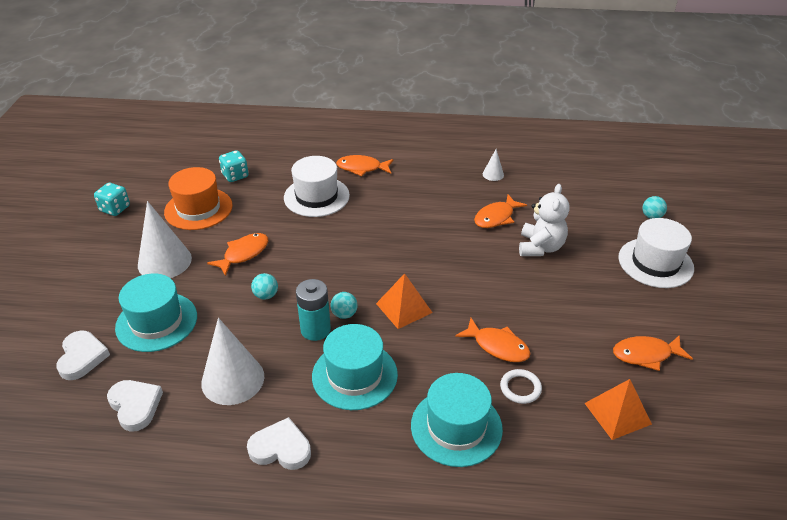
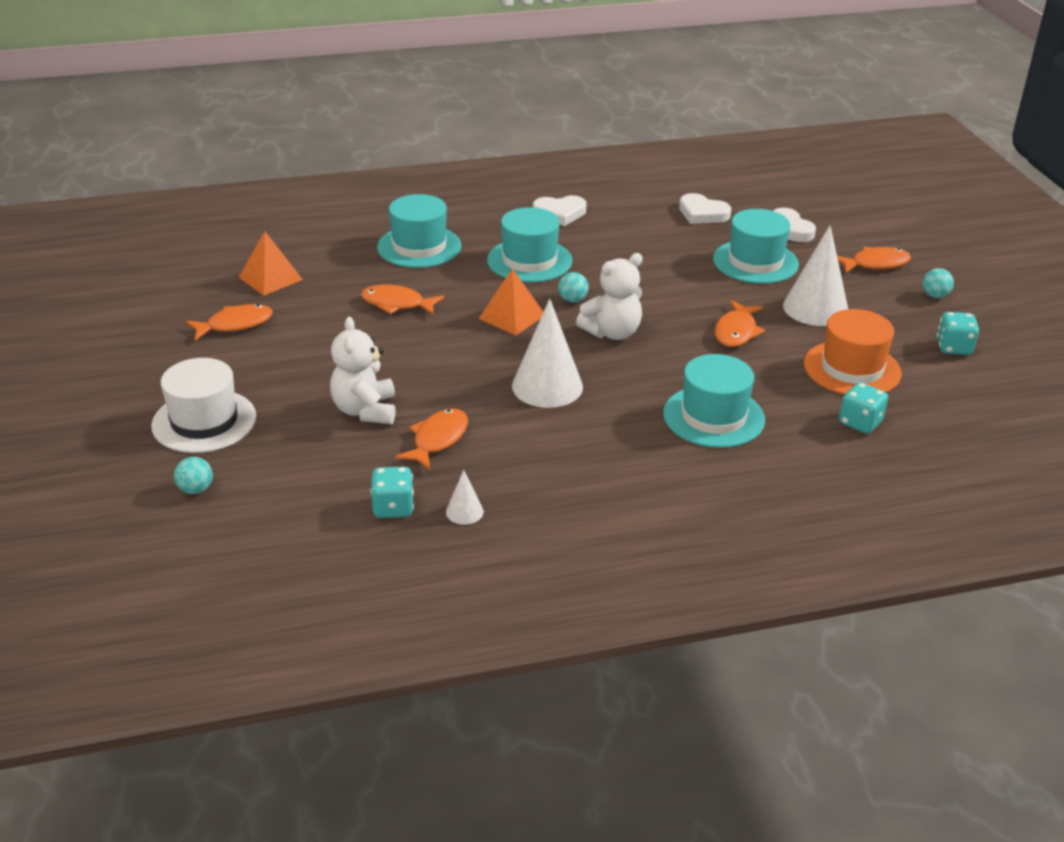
camera: 160 degrees right, 5 degrees down
(233, 379) = (638, 240): white cone -> white cone (547, 386)
(266, 295) = (670, 300): turquoise ball -> turquoise ball (935, 296)
(315, 330) = (592, 283): turquoise battery -> none
(316, 196) = (713, 416): white hat -> turquoise hat
(334, 273) = (612, 333): none -> white teddy bear
(362, 168) = (684, 476): orange fish -> orange fish (875, 264)
(520, 388) = (366, 279): white ring -> none
(532, 184) = (393, 508): none -> turquoise dice

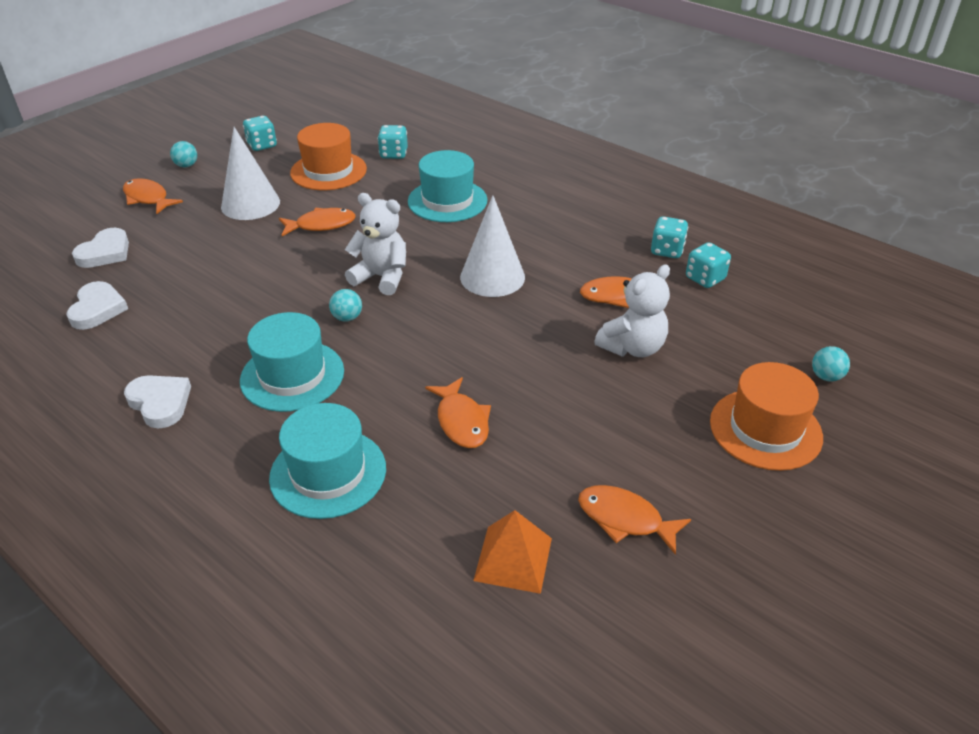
camera: 125 degrees left, 5 degrees up
(204, 421) = (765, 429): white hat -> orange hat
(464, 511) = (667, 250): white cone -> turquoise dice
(512, 317) = (410, 338): orange pyramid -> none
(755, 262) = (188, 250): turquoise hat -> none

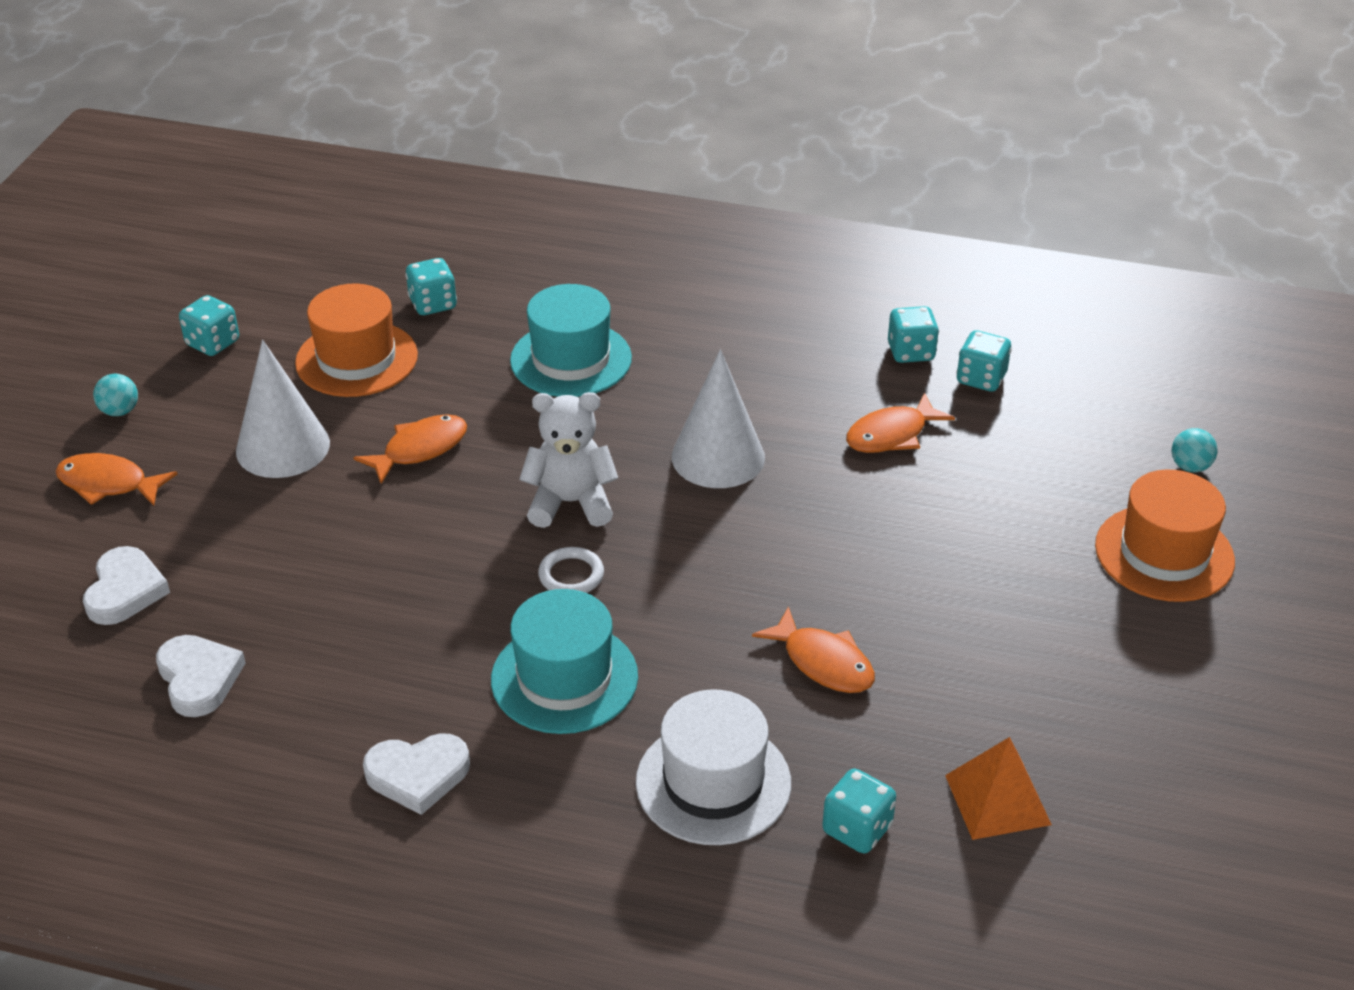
camera: 25 degrees left, 0 degrees up
(160, 403) = (418, 775): white heart -> white heart turned 150 degrees clockwise
(328, 473) = (713, 783): turquoise hat -> white hat
(347, 317) = (571, 575): turquoise ball -> white ring
(397, 540) = (857, 829): none -> turquoise dice
(625, 519) = (1084, 711): orange fish -> none
(632, 347) = (956, 500): white teddy bear -> none

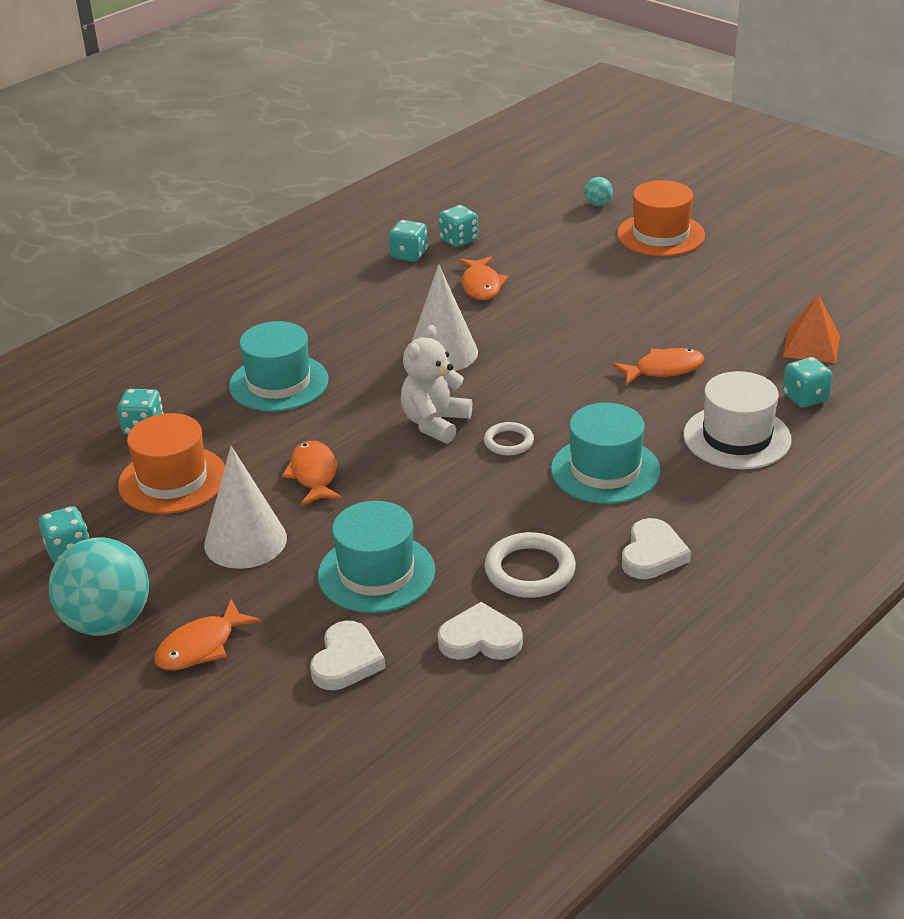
camera: 60 degrees left, 5 degrees down
(120, 411) = (107, 622): turquoise ball -> turquoise ball, size x2.35
(125, 591) = (346, 661): white heart -> white heart turned 75 degrees clockwise
(275, 559) = (376, 573): none -> turquoise hat
(336, 677) = (530, 570): none -> white ring

